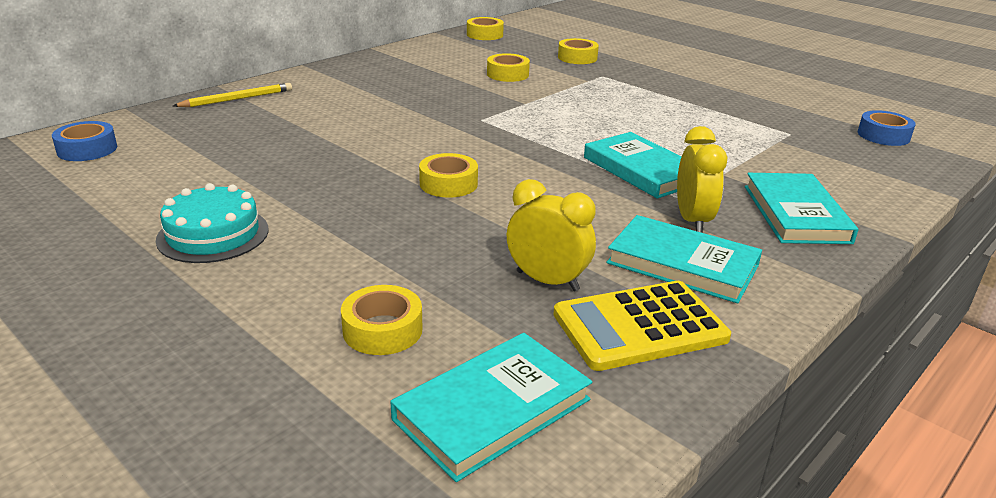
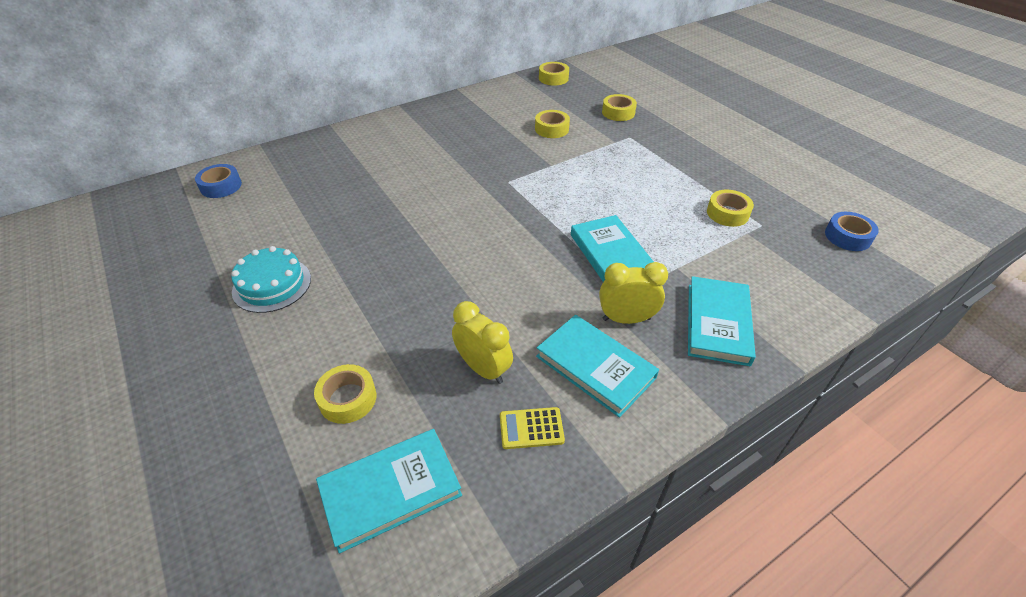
camera: 15 degrees right, 15 degrees up
(237, 99) = (338, 141): yellow pencil -> none
(448, 184) = (454, 252): yellow tape -> yellow tape (727, 213)
(639, 326) = (531, 428): yellow calculator -> yellow calculator, size x0.53
(692, 220) = (626, 319): yellow clock -> yellow clock turned 105 degrees counterclockwise

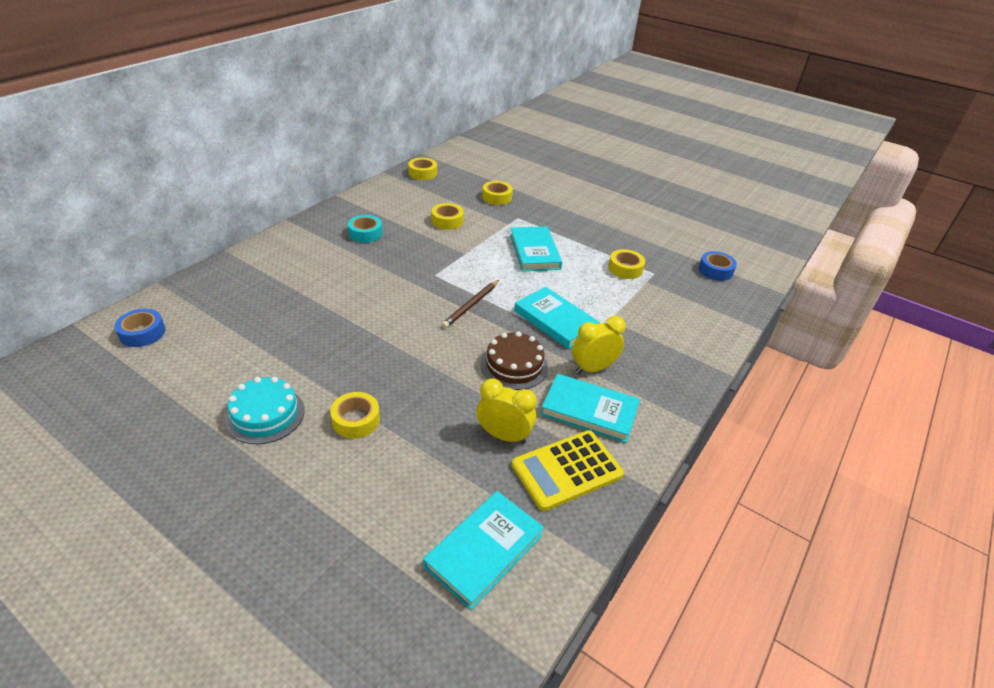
camera: 25 degrees left, 5 degrees down
(348, 399) = (403, 492): yellow tape -> yellow tape (356, 420)
(463, 129) = (365, 233): none -> turquoise tape
(527, 220) = (471, 305): none -> brown pencil
(531, 428) = (567, 470): yellow calculator -> yellow calculator, size x1.88
(537, 294) = (514, 365): none -> brown cake
(717, 323) = (659, 355): turquoise book -> turquoise book (534, 252)

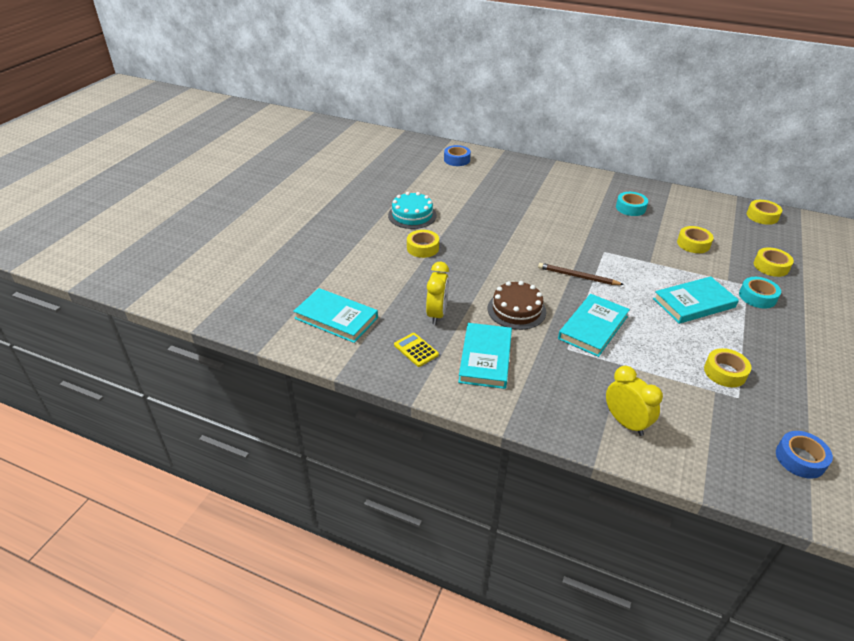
camera: 80 degrees right, 0 degrees up
(535, 219) = (757, 297): none -> turquoise tape
(567, 470) = (416, 350): yellow calculator -> yellow calculator, size x0.53
(593, 368) = (541, 357): yellow clock -> yellow clock (625, 422)

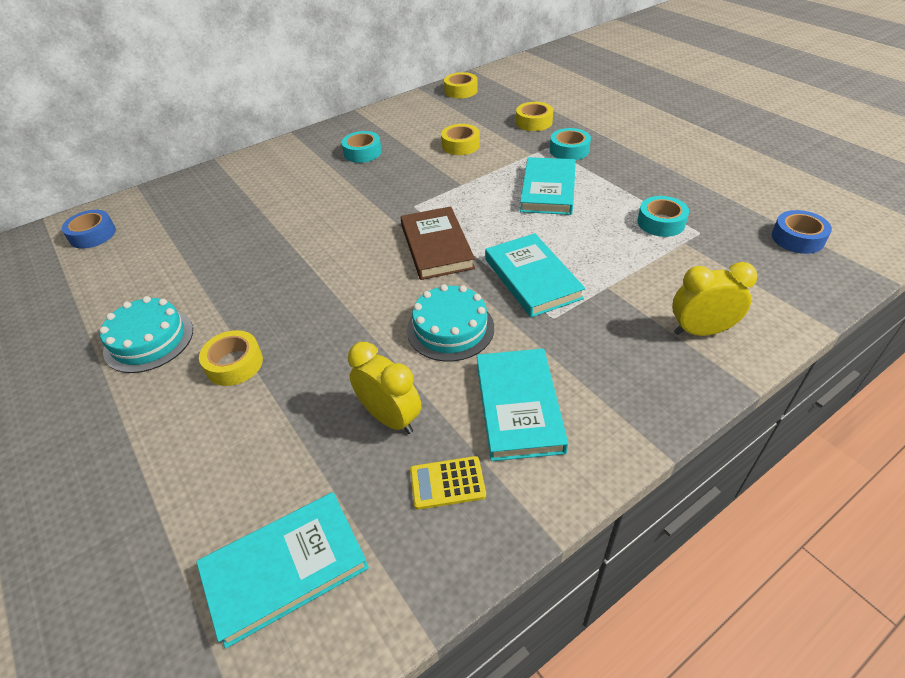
camera: 55 degrees left, 5 degrees up
(485, 358) = (518, 406): turquoise book -> turquoise book turned 45 degrees clockwise
(516, 310) = (450, 328): brown cake -> turquoise cake
(577, 276) = (436, 246): brown pencil -> brown book
(725, 372) = (661, 222): yellow tape -> turquoise tape

